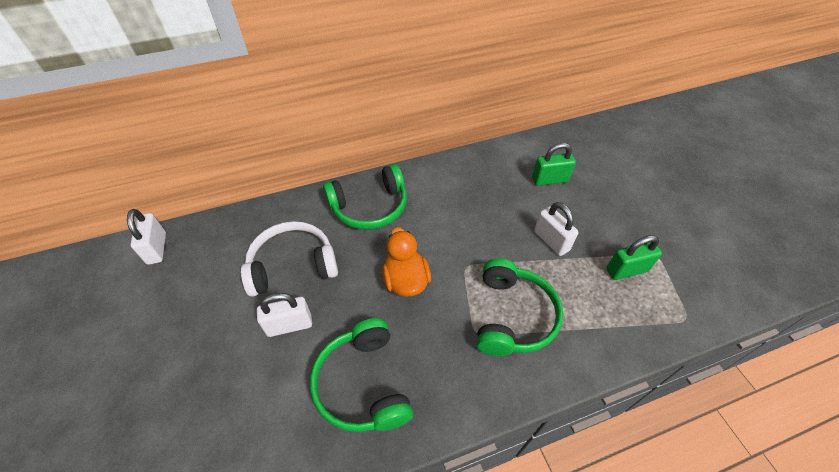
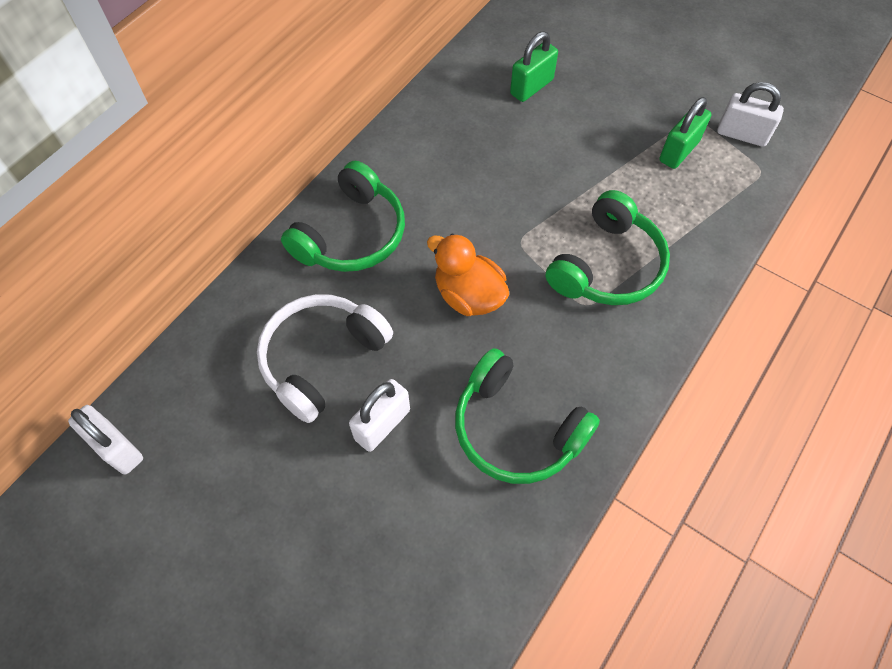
camera: 35 degrees left, 10 degrees up
(512, 316) = (607, 265): green headphones -> green headphones turned 60 degrees clockwise
(551, 241) = (585, 160): white padlock -> white padlock (742, 135)

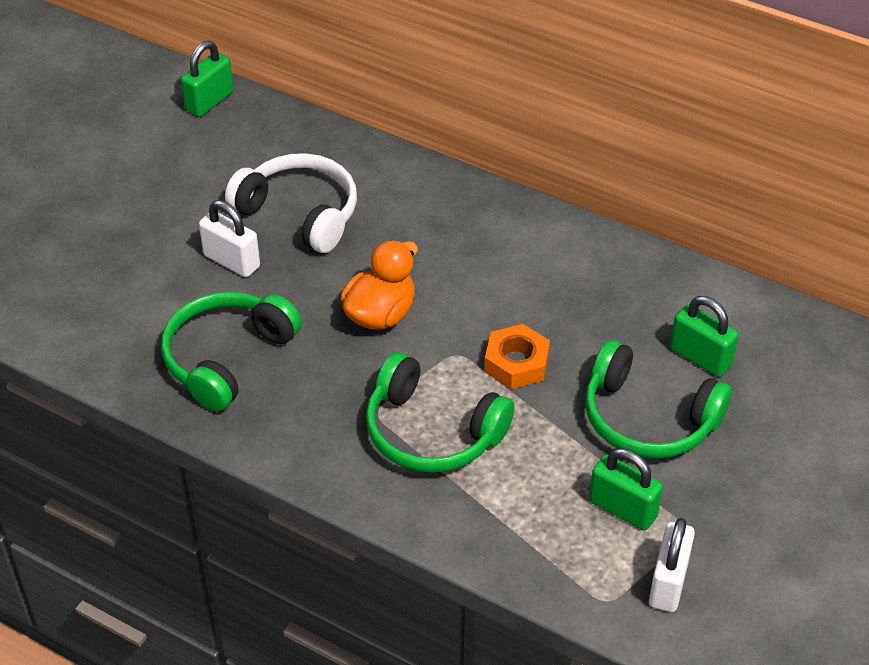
camera: 85 degrees right, 15 degrees down
(117, 448) = (210, 102): white padlock -> green padlock
(352, 234) = (448, 218): green headphones -> green headphones (648, 418)
(532, 200) = (516, 363): none -> orange nut

